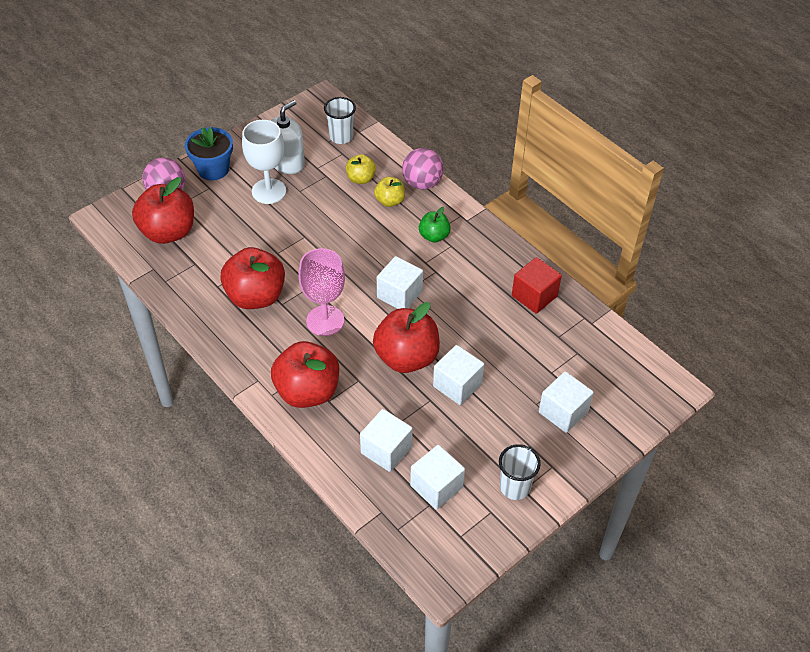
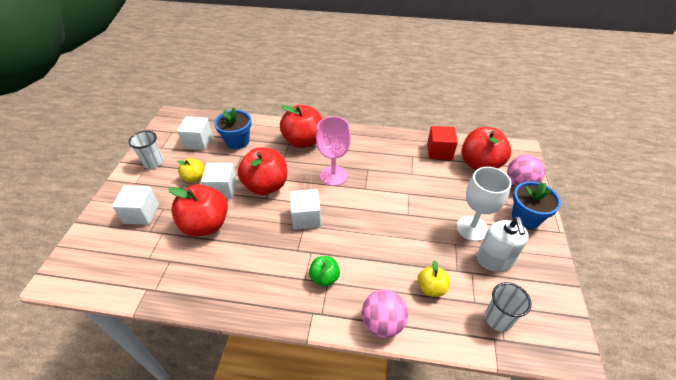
camera: 140 degrees right, 5 degrees down
(256, 296) = (386, 164): red apple -> red apple (206, 225)
(386, 450) = (237, 141): white cube -> blue flower pot
(390, 201) = (387, 284): yellow apple -> yellow apple (194, 178)
(534, 296) = (207, 281): red cube -> red cube (439, 151)

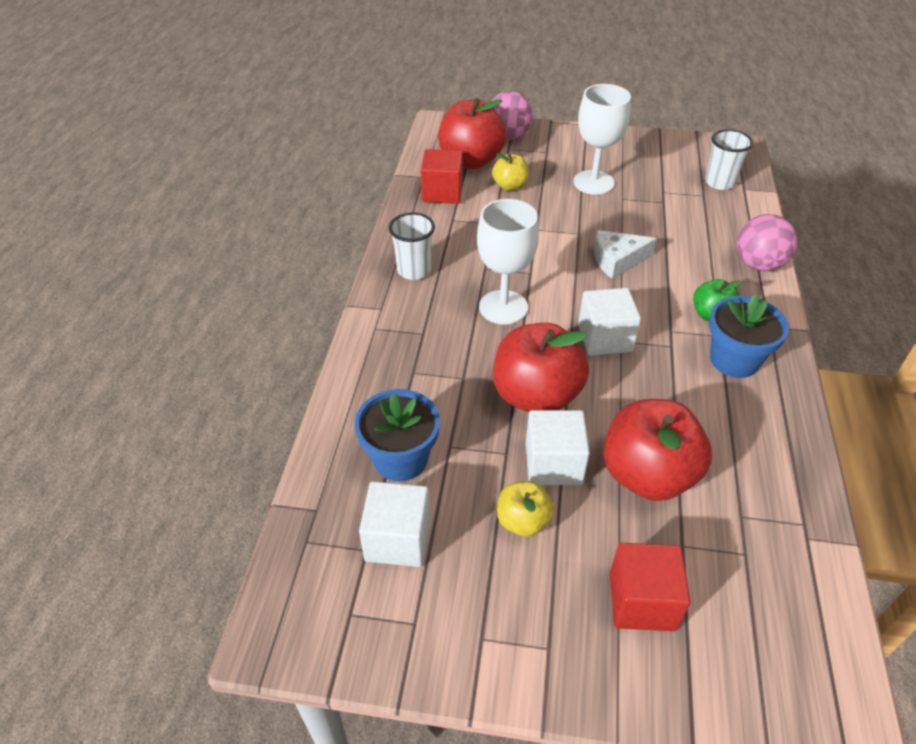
camera: 90 degrees left, 0 degrees up
(141, 214) = (642, 601): white cube -> red cube
(153, 163) = (475, 625): white cup -> white cup (414, 270)
(303, 141) = (406, 350): red apple -> none
(333, 175) = (503, 307): pink goblet -> white goblet
(380, 232) = (617, 260): none -> white cheese
(431, 288) = (695, 223): yellow apple -> yellow apple (510, 186)
(494, 260) = (640, 173): white soap dispenser -> none
(526, 218) = (568, 142): blue flower pot -> blue flower pot (734, 360)

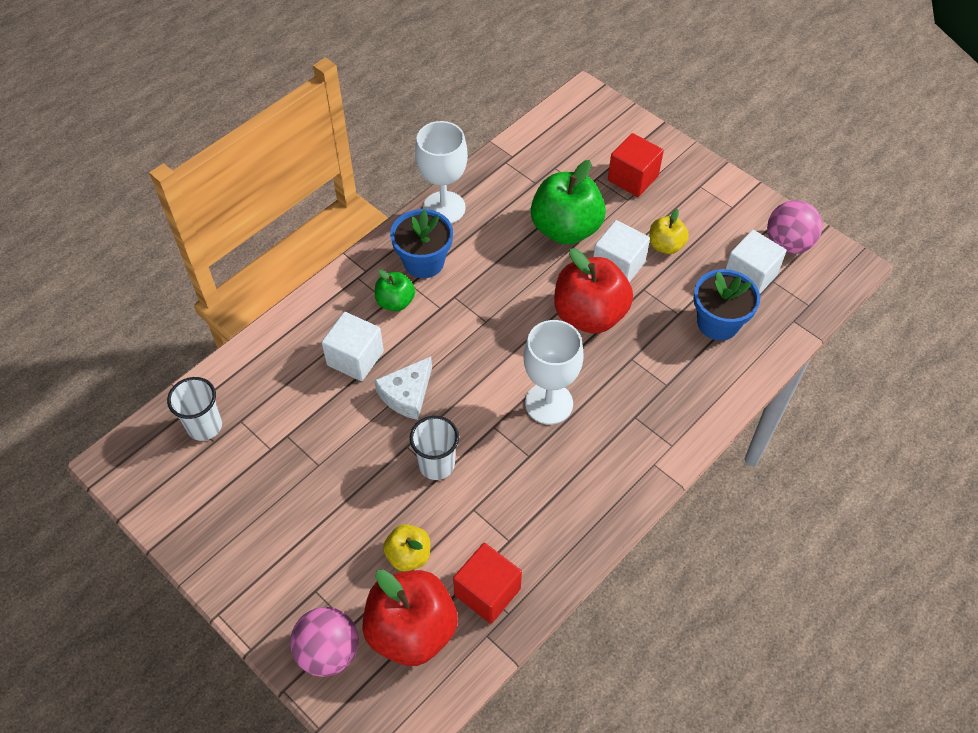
camera: 145 degrees left, 10 degrees up
(414, 270) = (596, 492): white cup -> white cup (436, 465)
(593, 182) = (320, 505): white goblet -> white goblet (444, 208)
(605, 338) = (496, 330): white cube -> white cube (355, 358)
(617, 260) = (407, 394): white cheese -> white cheese turned 105 degrees clockwise
(647, 475) = (566, 229): red apple -> green apple
(758, 265) = (300, 321): pink ball -> pink ball (788, 244)

